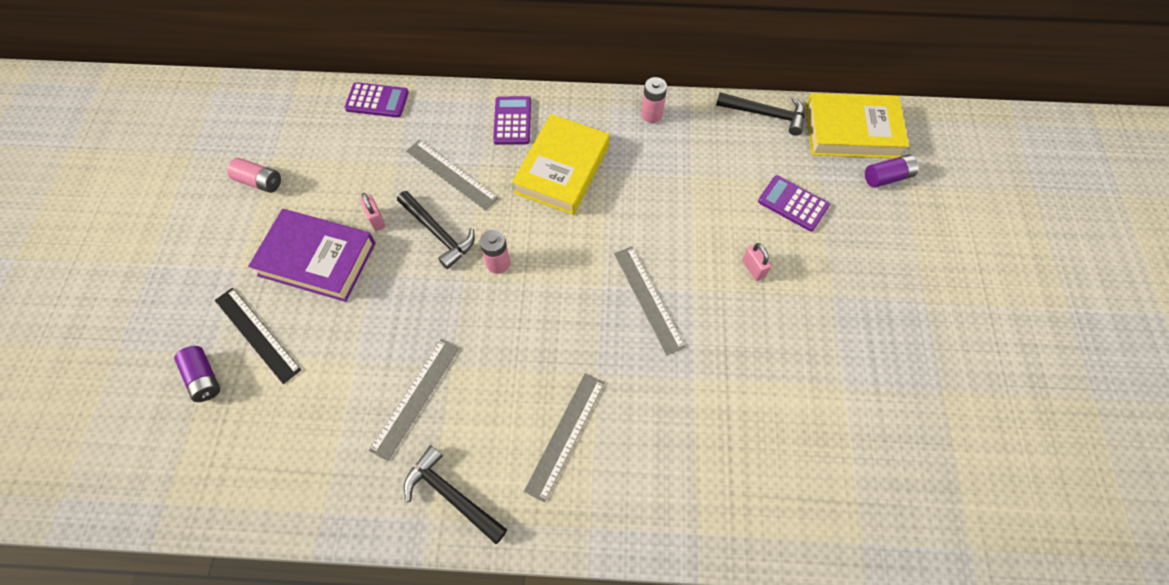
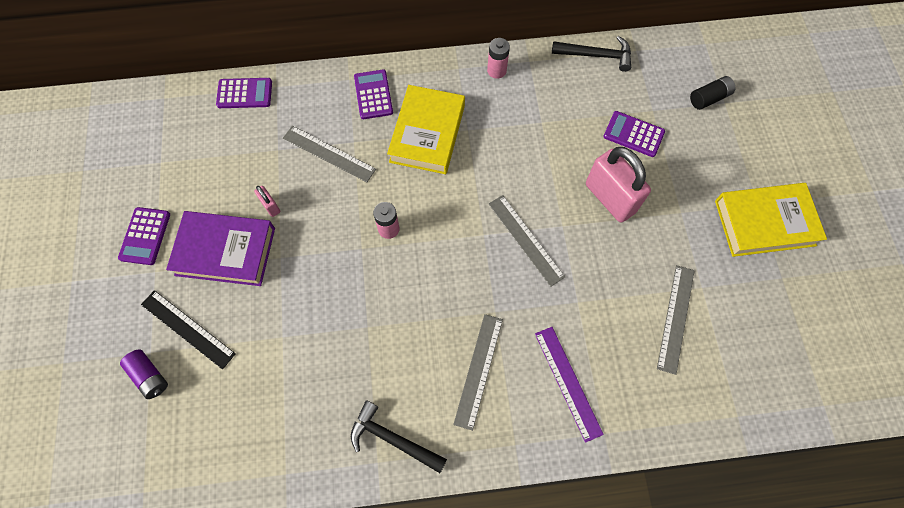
camera: 10 degrees left, 5 degrees up
(237, 230) = (145, 236): none -> purple calculator
(259, 182) = (154, 187): pink battery -> none
(416, 397) = (343, 360): grey ruler -> grey ruler (676, 318)
(438, 233) = (329, 210): black hammer -> none
(666, 467) = (568, 382): none -> purple ruler
(753, 268) = (610, 198): pink padlock -> pink padlock, size x2.28
(852, 131) = (672, 60): yellow book -> yellow book (764, 222)
(887, 177) = (709, 98): purple battery -> black battery

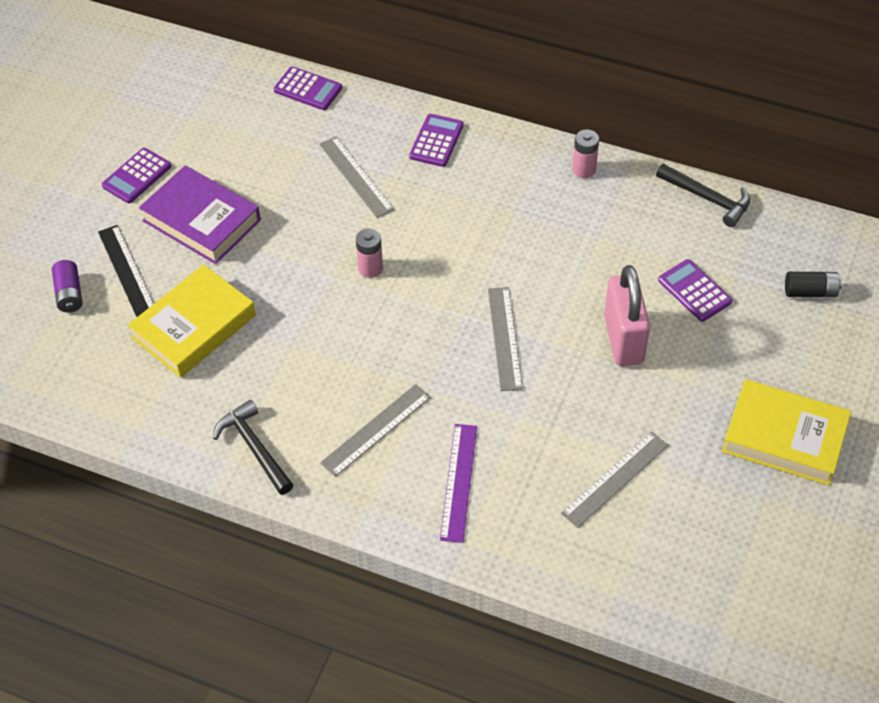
camera: 30 degrees right, 15 degrees down
(270, 206) = (268, 199): pink padlock -> none
(427, 133) = (468, 199): yellow book -> yellow book (194, 327)

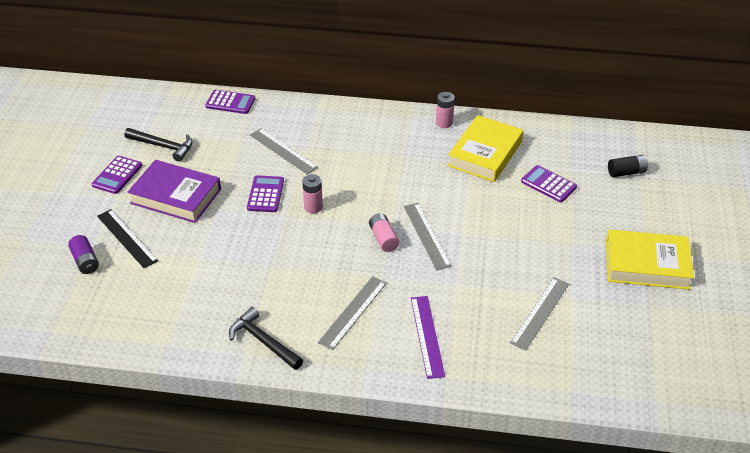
camera: 15 degrees left, 10 degrees down
(194, 327) = (191, 267): yellow book -> yellow book (485, 153)
(436, 141) = (334, 121): purple calculator -> purple calculator (265, 194)
(447, 332) = (383, 238): none -> pink battery
(623, 339) = (511, 222): pink padlock -> none
(707, 198) = (535, 127): black hammer -> black hammer (163, 146)

